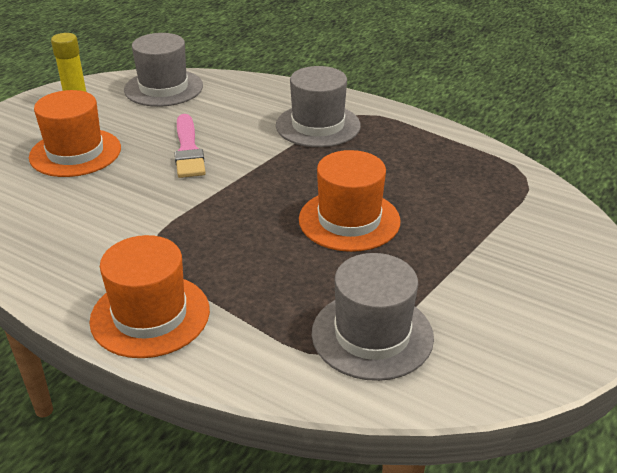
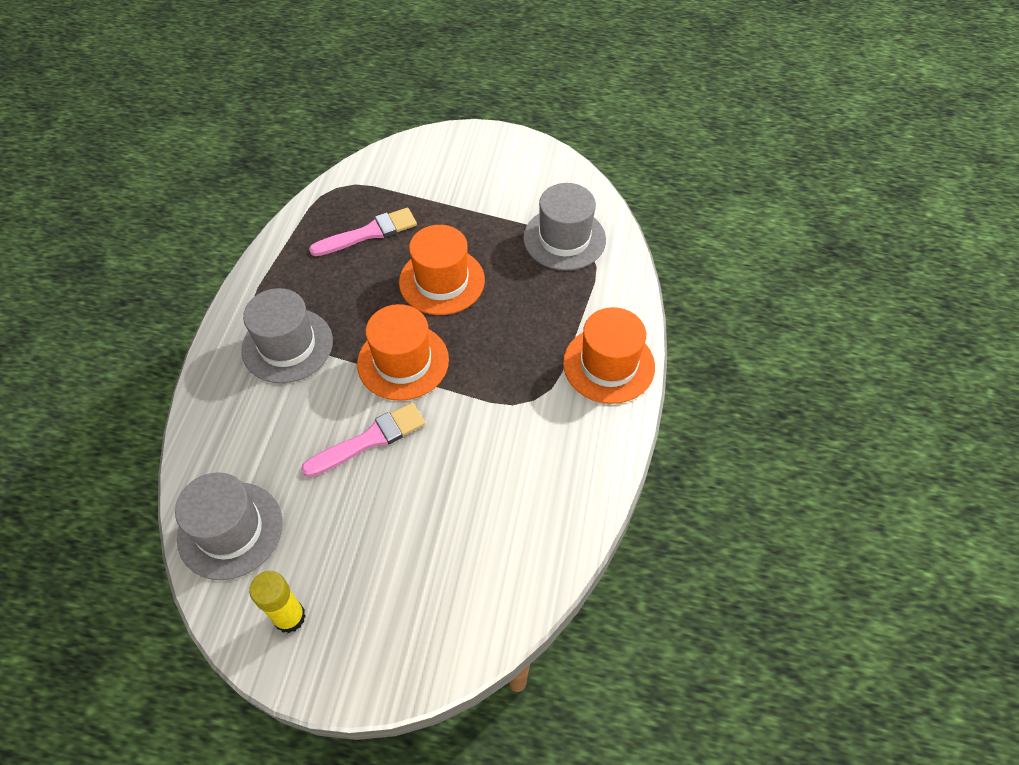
camera: 110 degrees left, 20 degrees up
(75, 153) = (409, 546): orange hat -> orange hat (403, 361)
(444, 185) = (368, 233): none -> pink brush

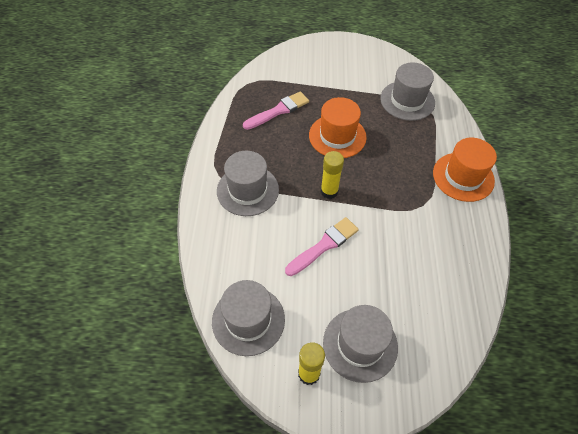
camera: 10 degrees left, 0 degrees up
(374, 587) = (360, 344): none -> grey hat
(403, 361) = (329, 191): orange hat -> yellow glue stick

